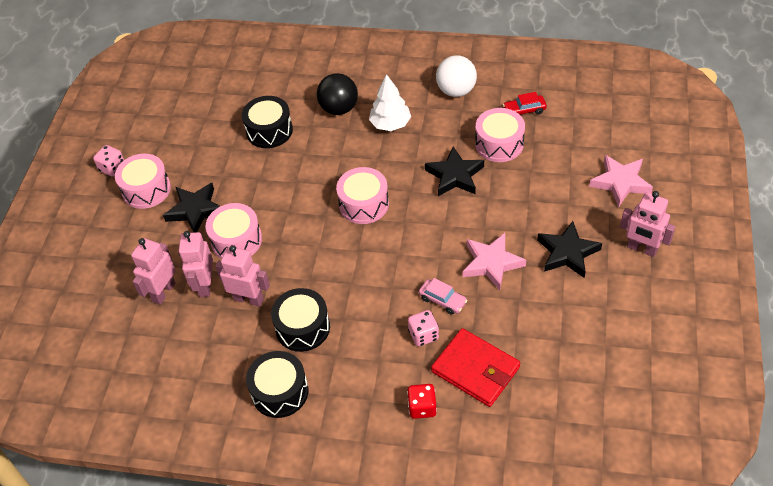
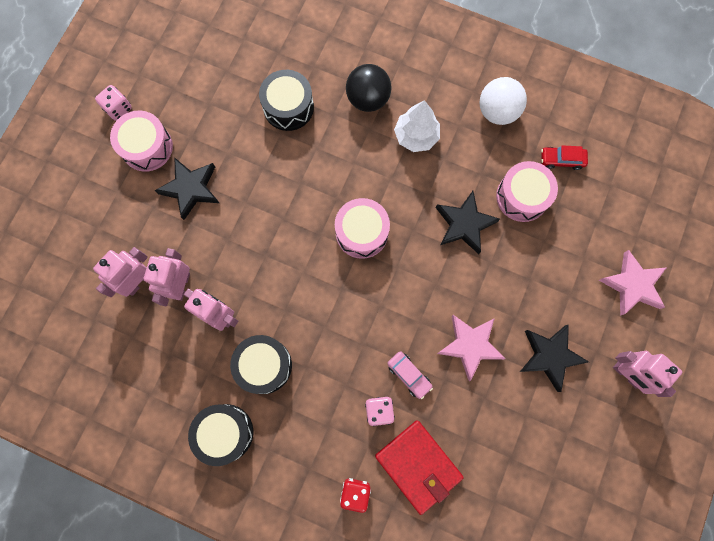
camera: 10 degrees right, 25 degrees up
(236, 240) = (223, 239): pink drum -> none

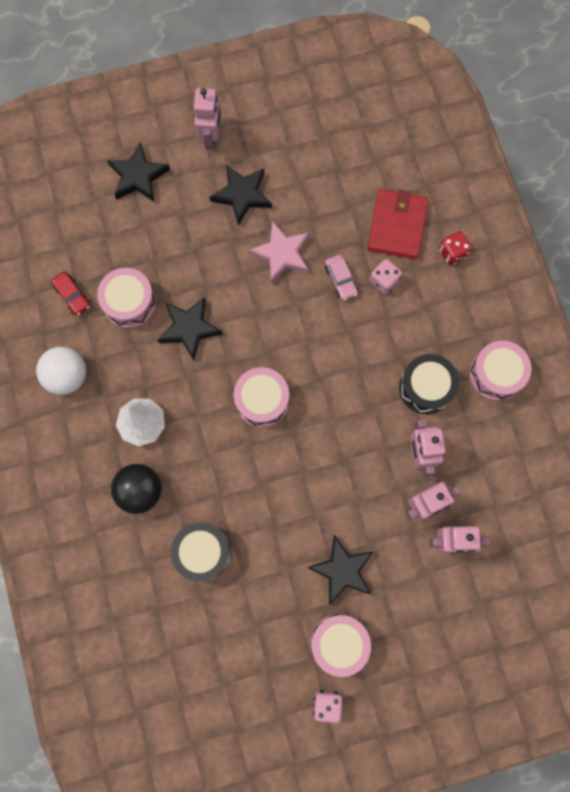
camera: 130 degrees left, 0 degrees up
(225, 433) = (496, 374): black drum -> pink drum
(409, 375) = (340, 280): pink car -> pink car turned 150 degrees clockwise
(632, 285) = (138, 176): pink star -> black star

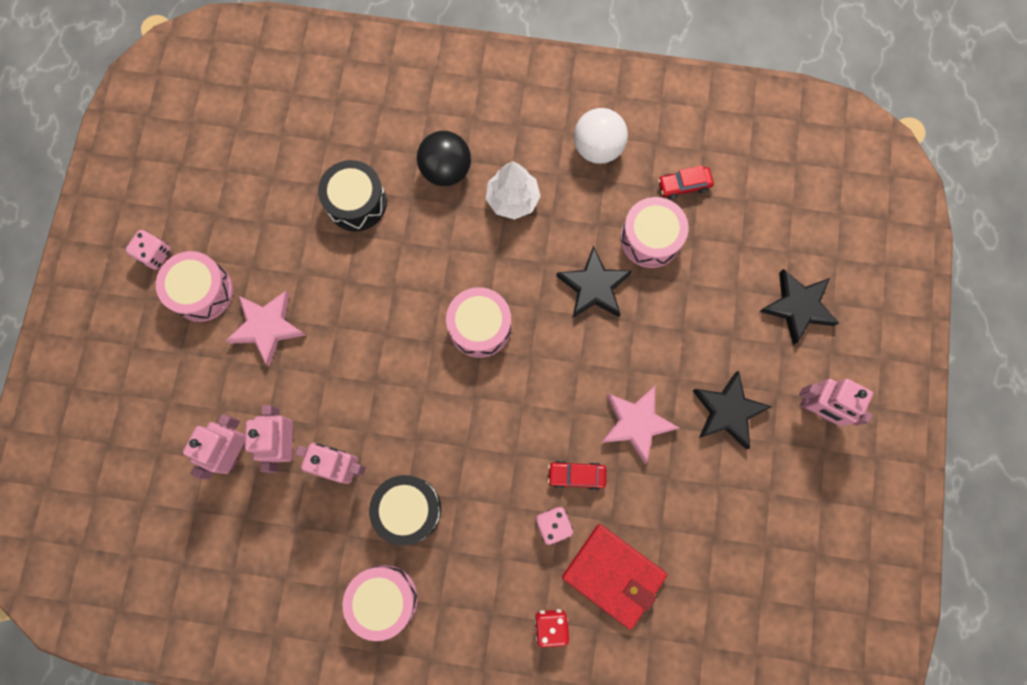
camera: 115 degrees right, 0 degrees up
(340, 280) = (576, 475): pink car -> red car
(342, 570) = (267, 327): black star -> pink star

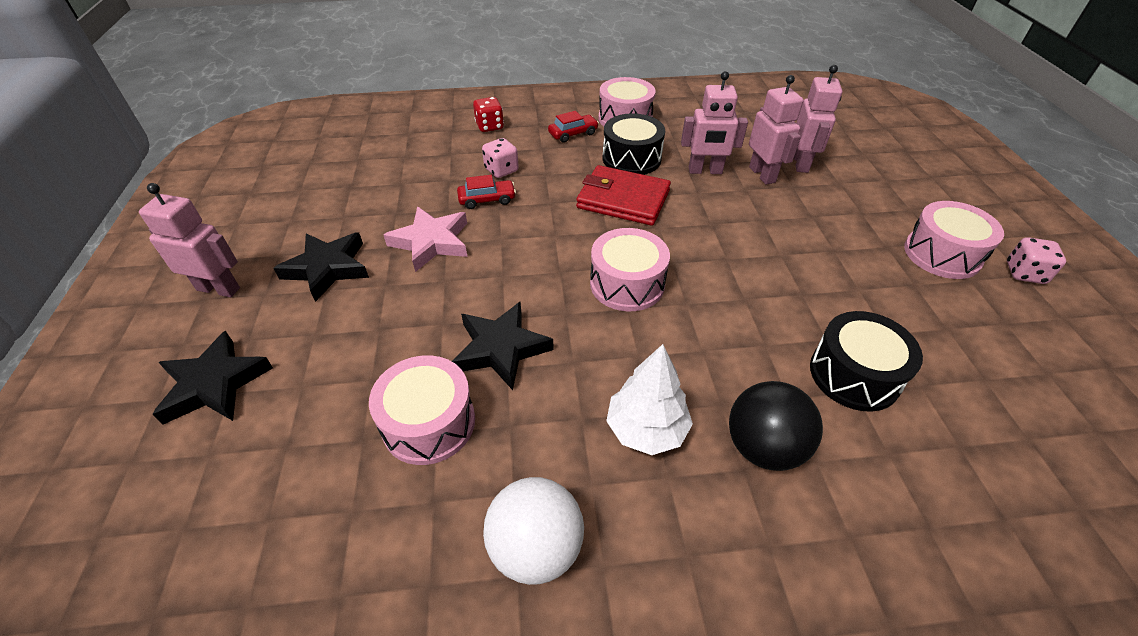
camera: 165 degrees right, 30 degrees down
(267, 327) = (849, 241): pink star -> none
(613, 575) = (442, 154): red wallet -> red wallet (623, 199)
(684, 185) = (376, 517): red car -> red car (573, 134)

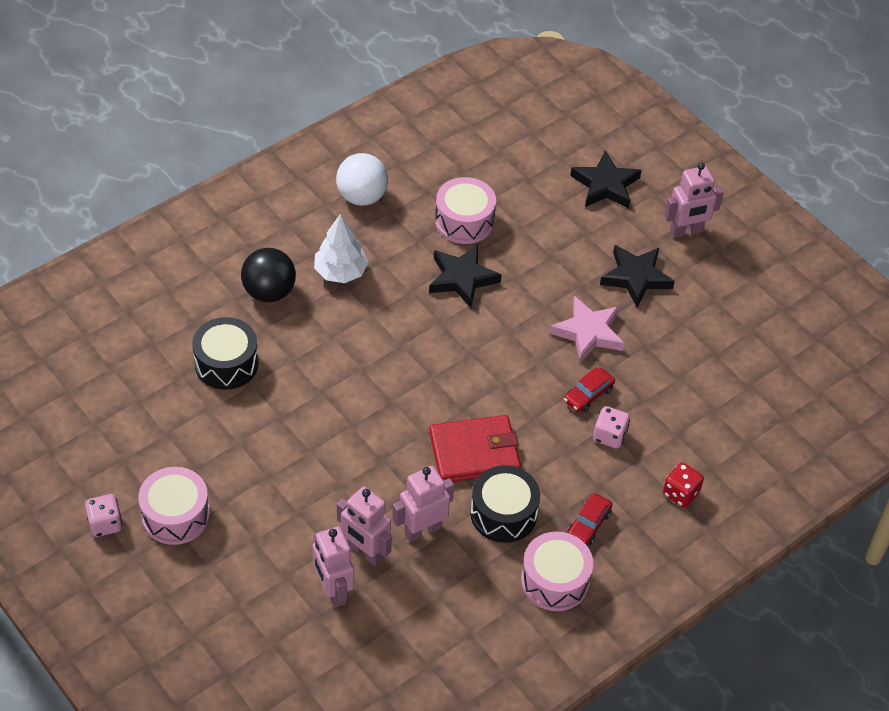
camera: 145 degrees right, 5 degrees up
(627, 284) = (414, 365): pink drum -> none

